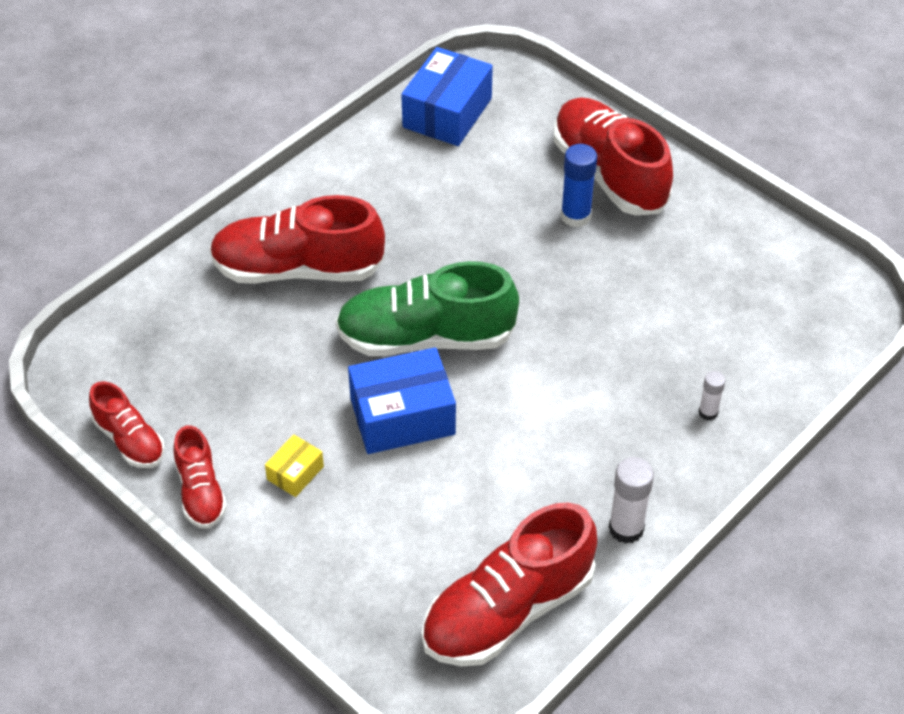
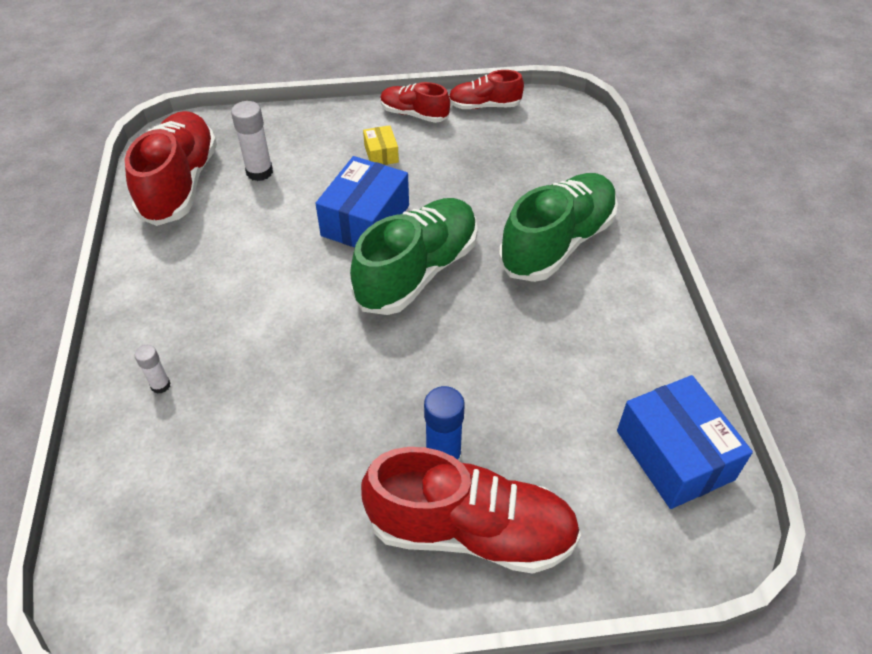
camera: 130 degrees right, 0 degrees up
(298, 269) = (557, 243): red shoe -> green shoe
(626, 528) = (149, 269): white glue stick -> white glue stick (259, 172)

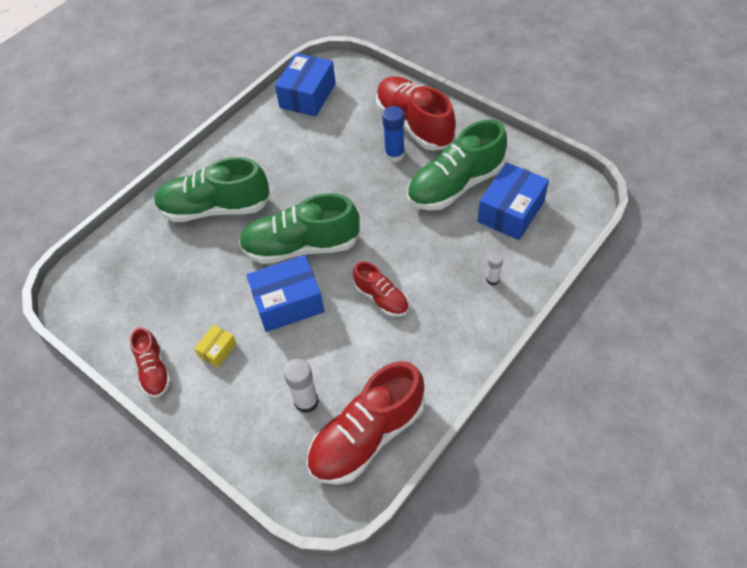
camera: 130 degrees left, 5 degrees up
(201, 493) = (511, 211): none -> blue box
(313, 475) = (455, 185): none -> green shoe
(484, 106) = (105, 338): red shoe -> red shoe (381, 298)

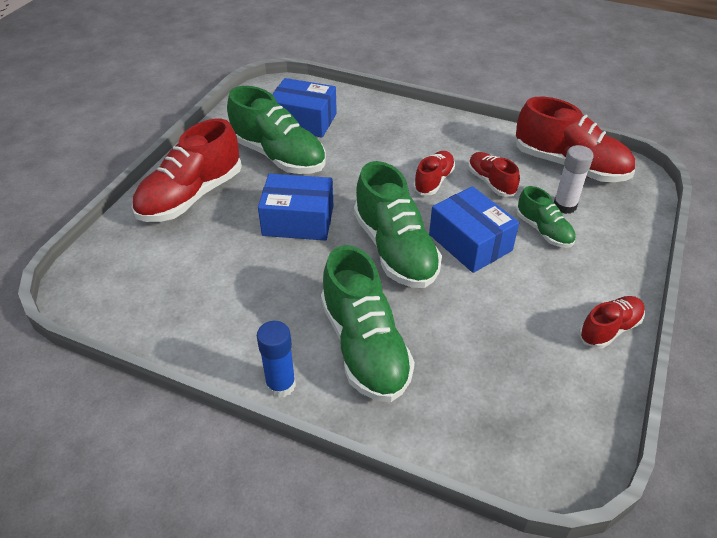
camera: 110 degrees left, 10 degrees down
(218, 350) = (554, 282): yellow box -> none
(280, 367) = (543, 231): none -> green shoe
(307, 95) = (138, 303): blue box -> blue box (298, 221)
(364, 347) = (491, 182): none -> red shoe
(394, 155) = (241, 203): blue glue stick -> blue glue stick (281, 385)
(492, 279) = (384, 122): white glue stick -> none

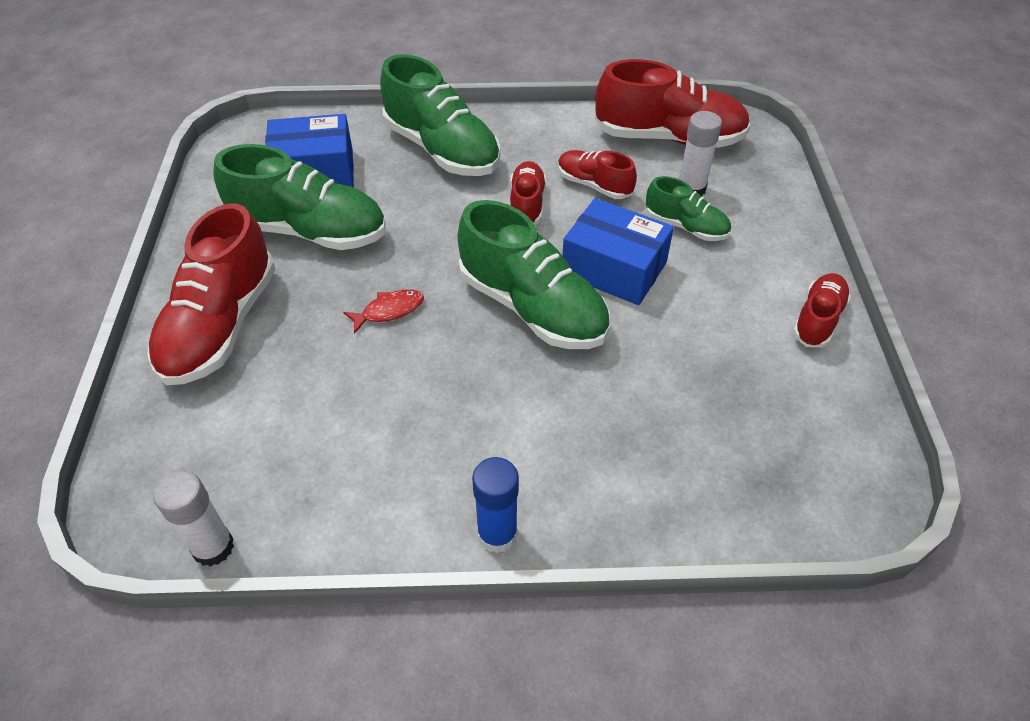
camera: 25 degrees left, 5 degrees up
(109, 324) = (213, 547): none -> white glue stick
(298, 221) = (389, 311): blue box -> red fish
(364, 346) = (569, 444): green shoe -> green shoe (442, 150)

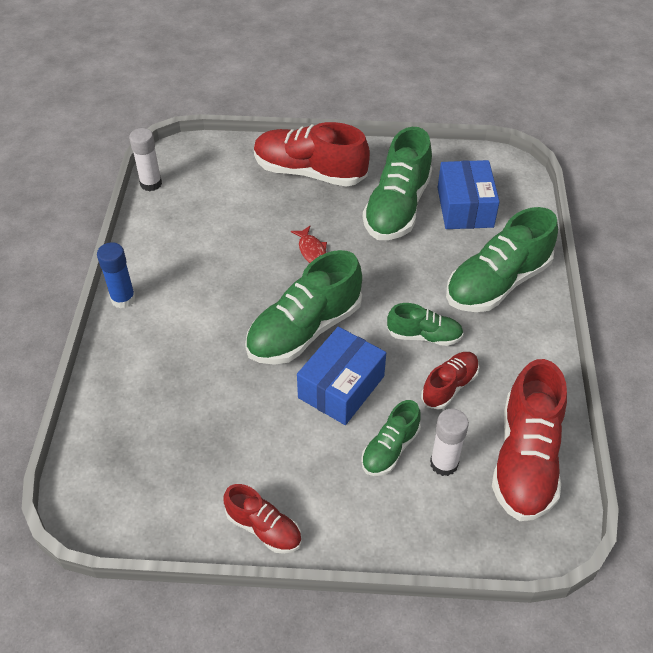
camera: 95 degrees right, 0 degrees up
(527, 204) = (424, 336): red shoe -> green shoe

